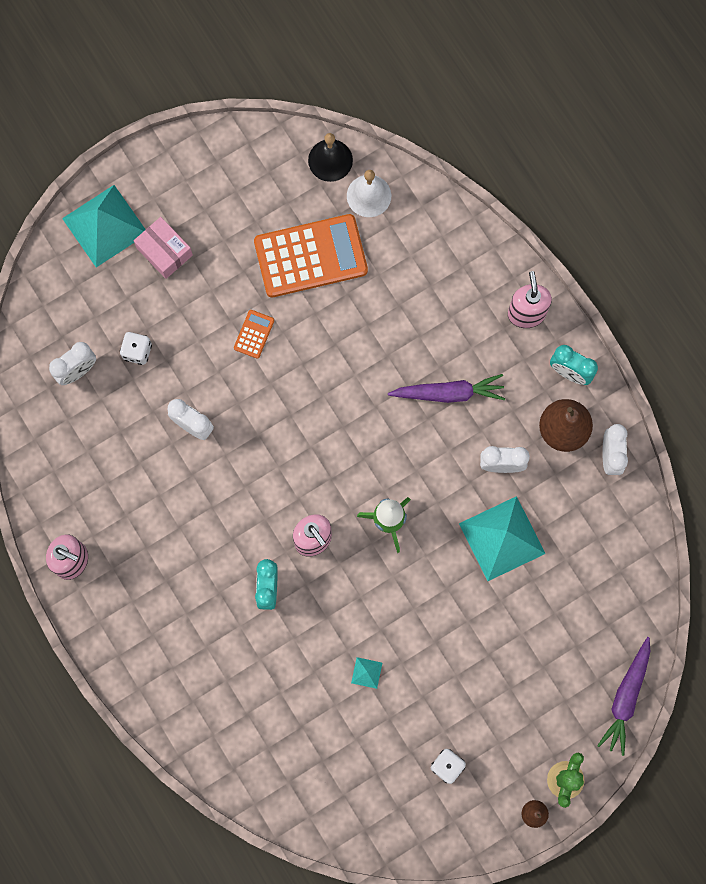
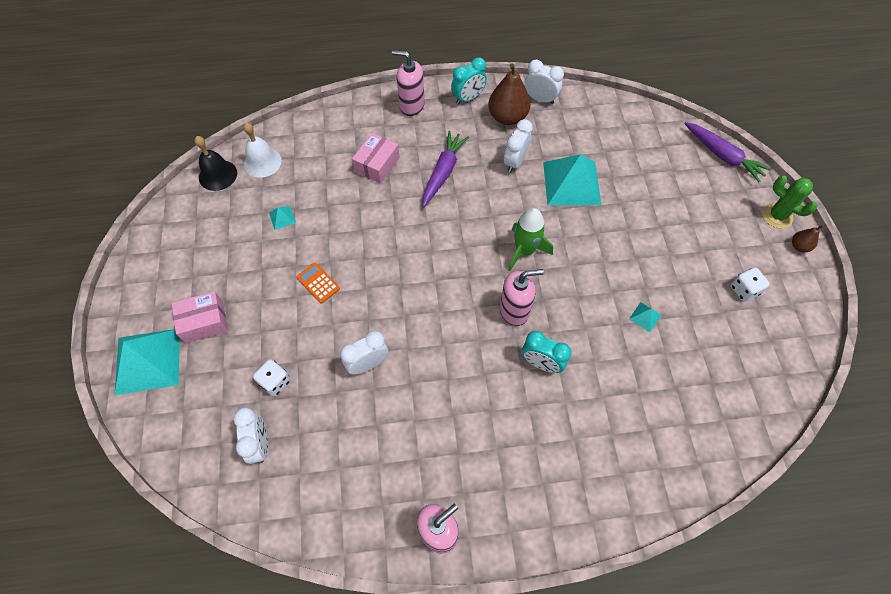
camera: 65 degrees left, 15 degrees down
(310, 256) = (282, 217): orange calculator -> turquoise pyramid
(424, 317) = (377, 165): none -> pink box

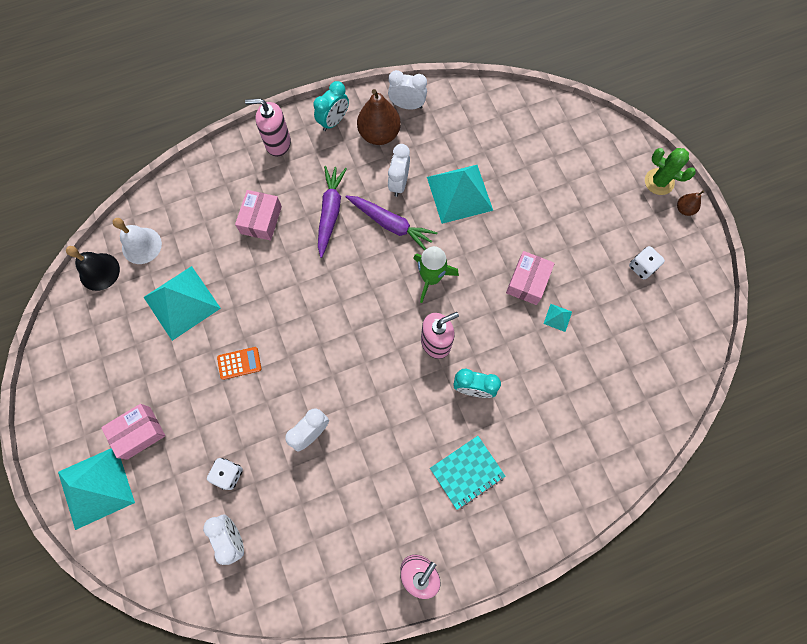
camera: 15 degrees left, 10 degrees up
(282, 217) = (181, 302): turquoise pyramid -> turquoise pyramid, size x2.48
(318, 283) = (239, 363): orange calculator -> orange calculator turned 135 degrees clockwise
(515, 443) = (467, 472): none -> turquoise notebook
(621, 276) = (527, 282): none -> pink box
(722, 156) = (598, 128): purple carrot -> purple carrot (390, 224)

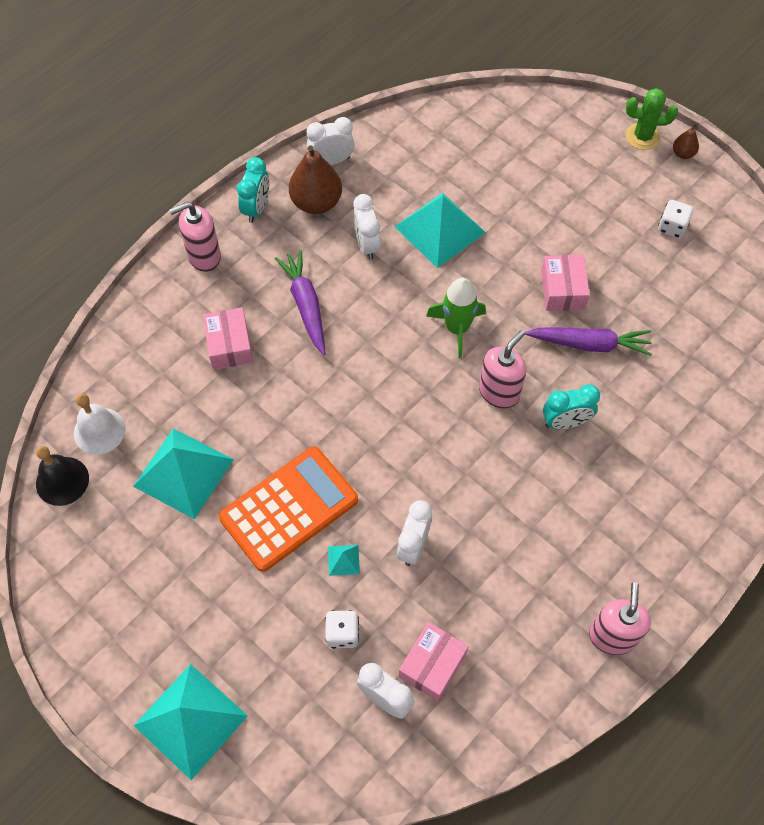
camera: 25 degrees left, 10 degrees down
(139, 433) = (210, 637): pink box -> pink box (432, 665)
(239, 363) = (289, 509): orange calculator -> orange calculator, size x2.37
(390, 224) = (381, 291): purple carrot -> purple carrot (589, 344)
(467, 472) = (606, 510): turquoise notebook -> none
(557, 317) = (614, 312): turquoise pyramid -> turquoise pyramid (343, 560)

